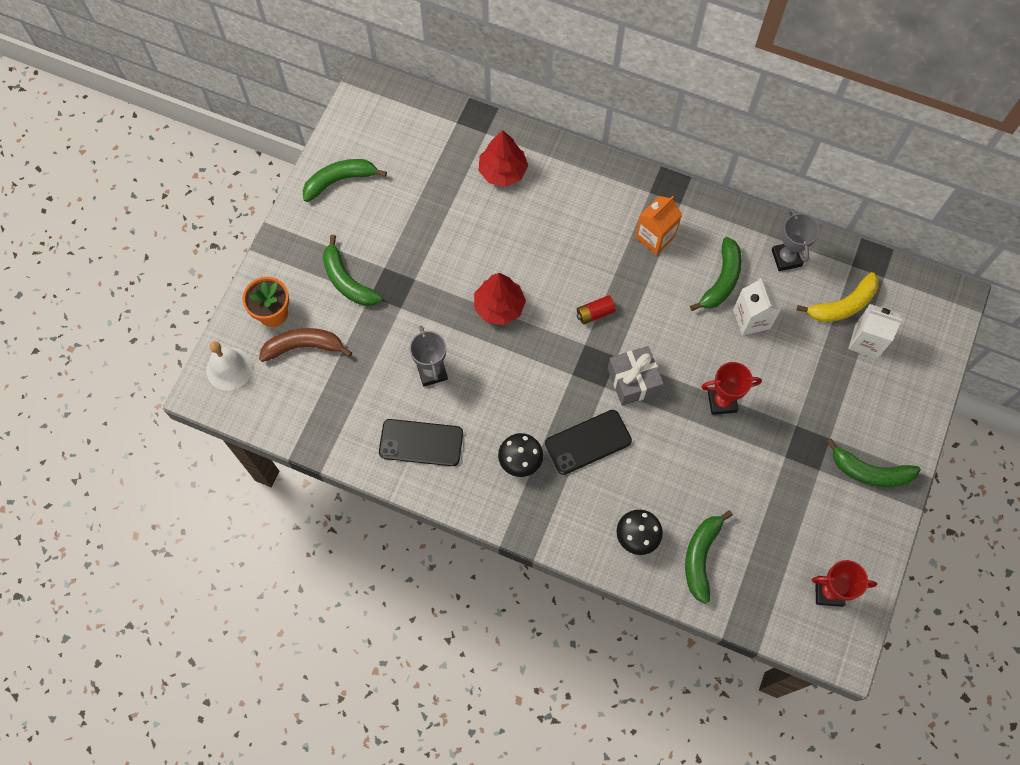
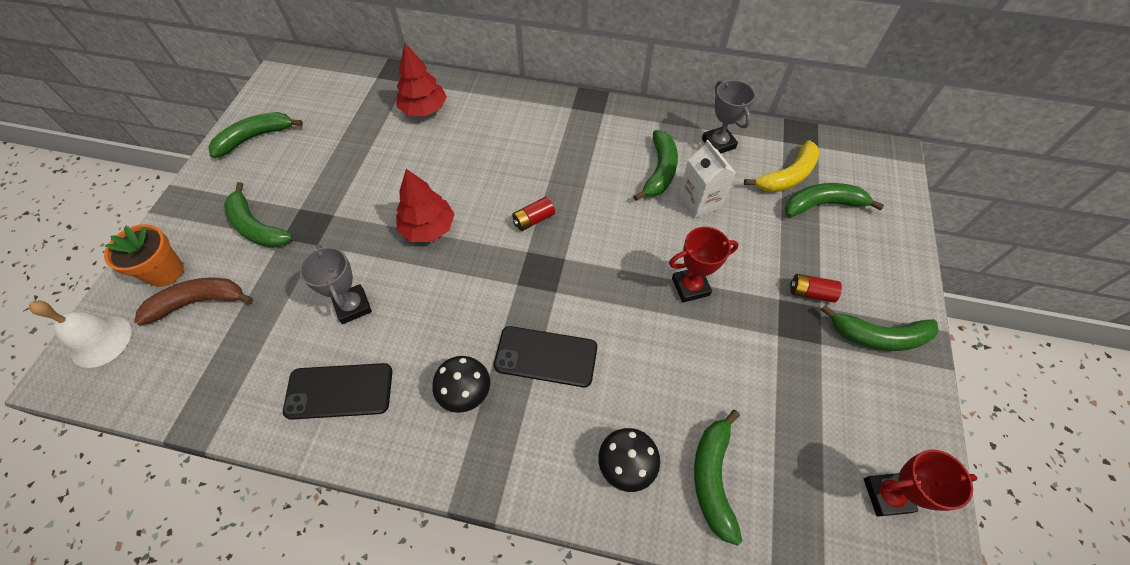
camera: 10 degrees left, 10 degrees down
(588, 442) = (546, 356): black phone -> black phone turned 45 degrees clockwise
(633, 381) = (587, 280): grey gift -> none
(655, 237) = (584, 143): orange carton -> none
(825, 424) = (810, 293): none -> red battery
(866, 341) = (822, 204): white carton -> green banana

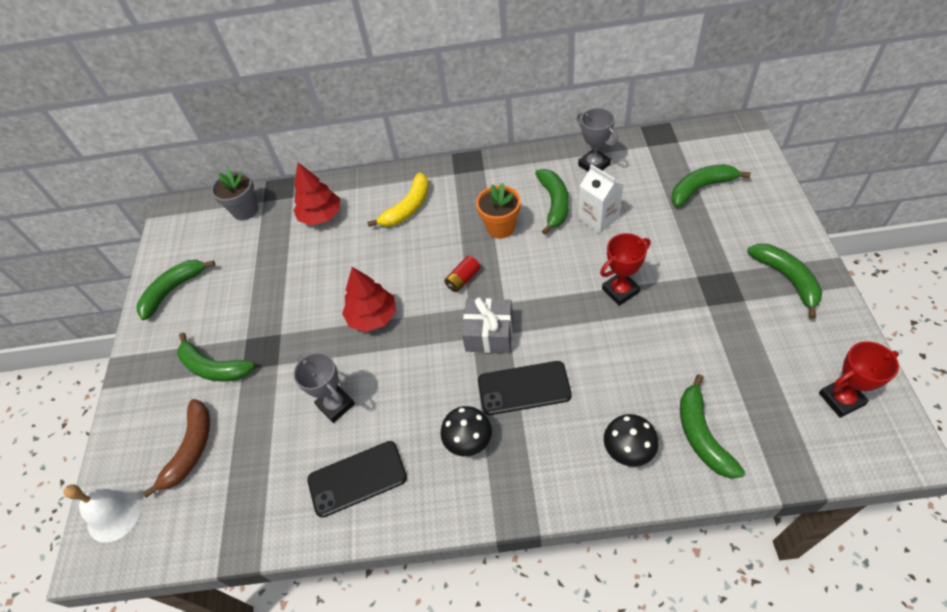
camera: 10 degrees left, 5 degrees down
(165, 272) = (146, 434): orange flower pot -> orange flower pot (500, 227)
(199, 302) = (191, 449): brown banana -> brown banana turned 135 degrees clockwise
(356, 81) = (245, 210): none -> grey flower pot
(535, 286) = (489, 334): none -> grey gift
(787, 176) = (662, 174): yellow banana -> yellow banana (408, 207)
(810, 293) = (720, 263): red battery -> none
(878, 336) = (787, 279): green banana -> green banana turned 105 degrees counterclockwise

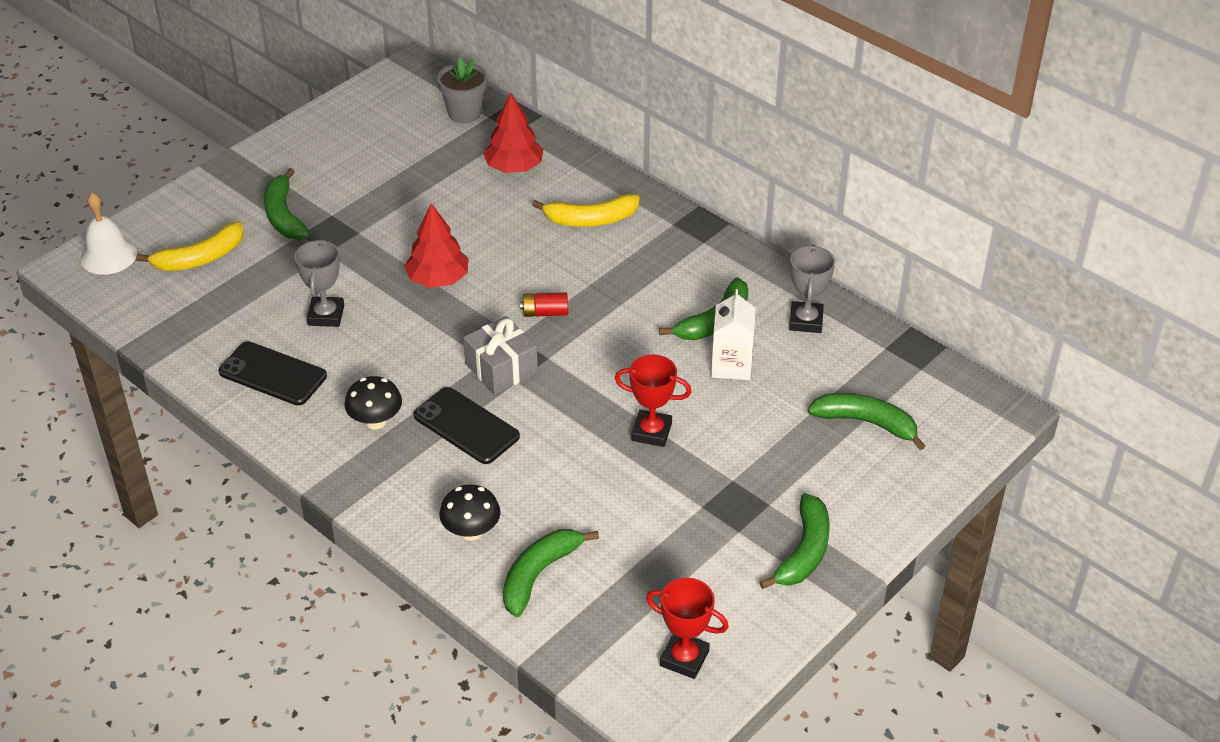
camera: 40 degrees right, 10 degrees down
(173, 290) = (331, 133): green banana -> none
(191, 449) = (200, 258): brown banana -> yellow banana
(500, 227) = (638, 300): orange flower pot -> none

